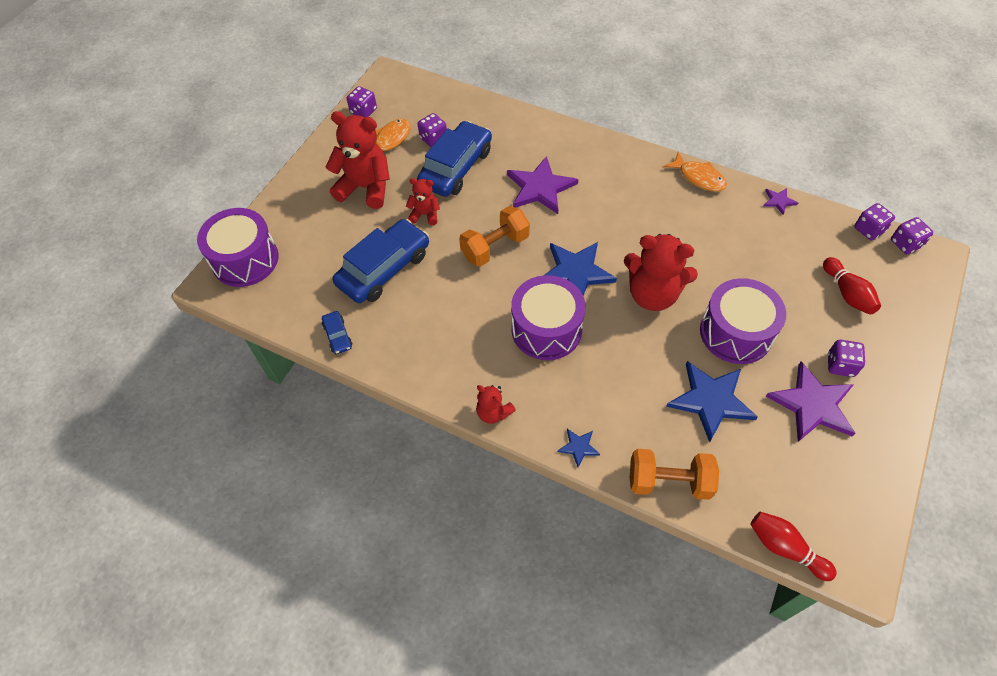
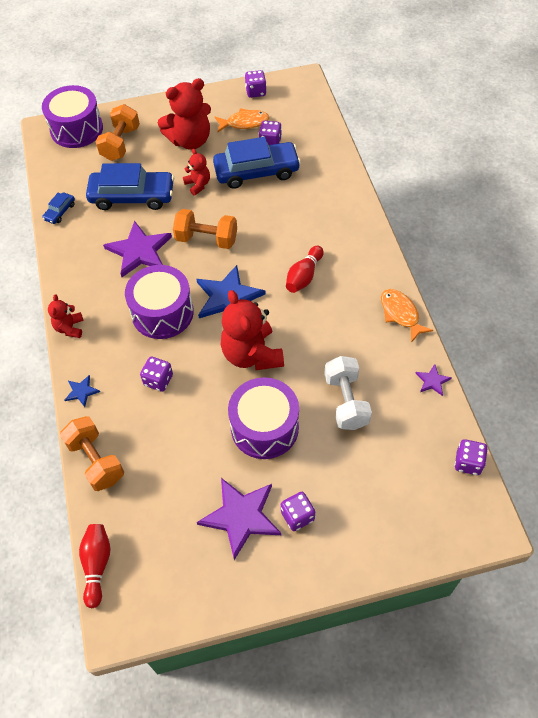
camera: 50 degrees right, 0 degrees up
(307, 238) = (120, 143): none -> orange dumbbell
(365, 188) = (190, 140): red teddy bear -> red teddy bear turned 90 degrees clockwise
(540, 188) = (287, 227): purple star -> purple star (139, 251)
(699, 177) = (401, 314): orange fish -> orange fish turned 150 degrees clockwise
(711, 400) = (187, 447): blue star -> none
(754, 264) = (346, 401): none -> white dumbbell
(847, 293) = (378, 483): red bowling pin -> red bowling pin (304, 276)
(905, 244) = (480, 499): purple dice -> purple dice (158, 380)

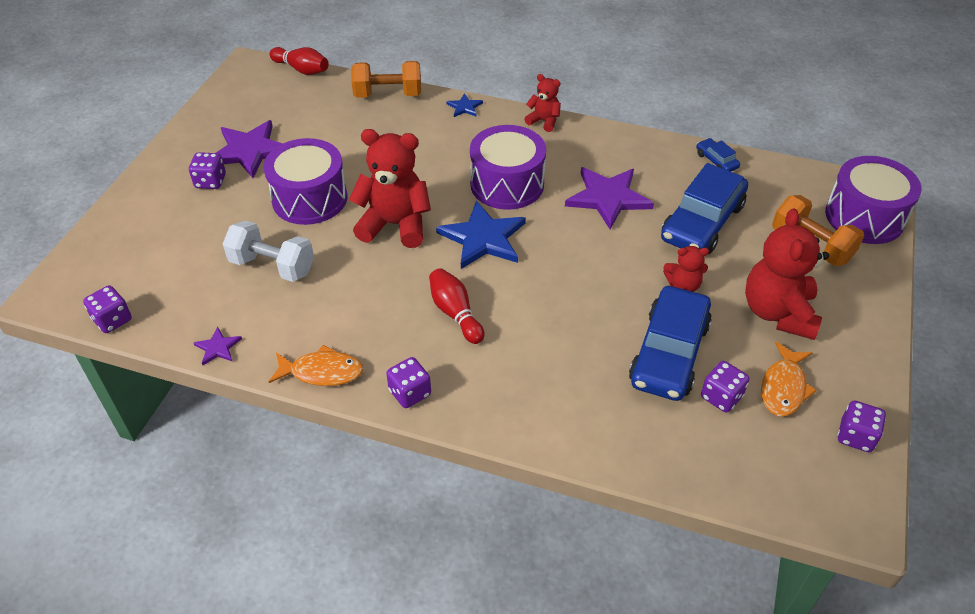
camera: 120 degrees right, 10 degrees down
(158, 380) = (430, 153): purple dice -> purple dice (410, 393)
(206, 239) = (583, 256): orange dumbbell -> none

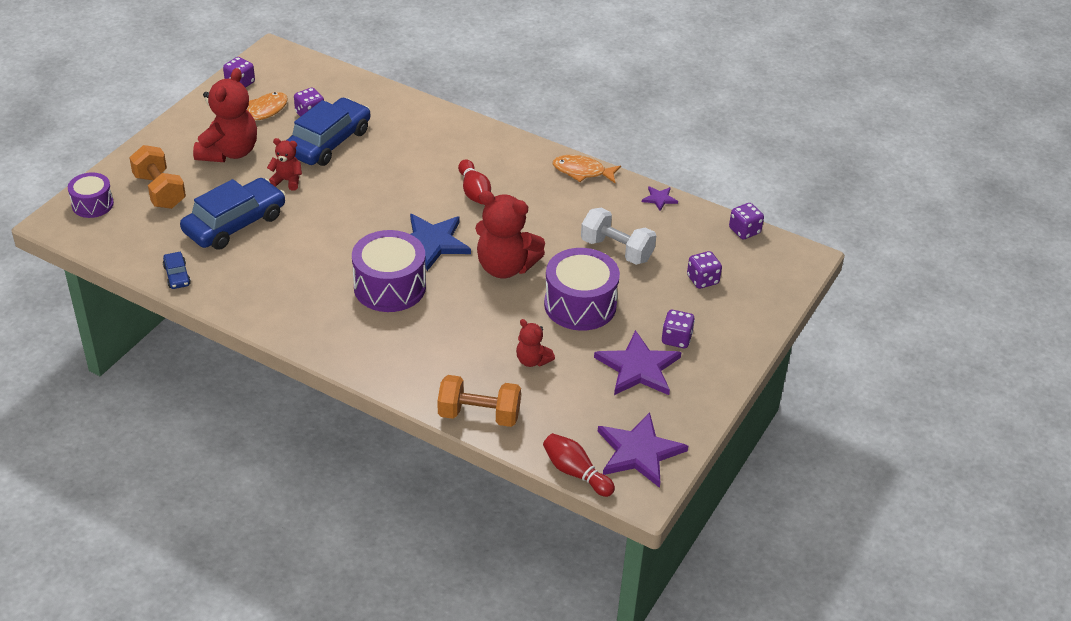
camera: 170 degrees left, 5 degrees down
(410, 393) = (522, 150): purple dice -> purple dice (702, 280)
(464, 107) = (398, 382): blue star -> none
(544, 121) = (320, 349): red teddy bear -> red teddy bear (532, 360)
(608, 198) = (303, 258): purple star -> purple star (639, 452)
(864, 217) = (92, 204): purple drum -> purple drum, size x0.59

